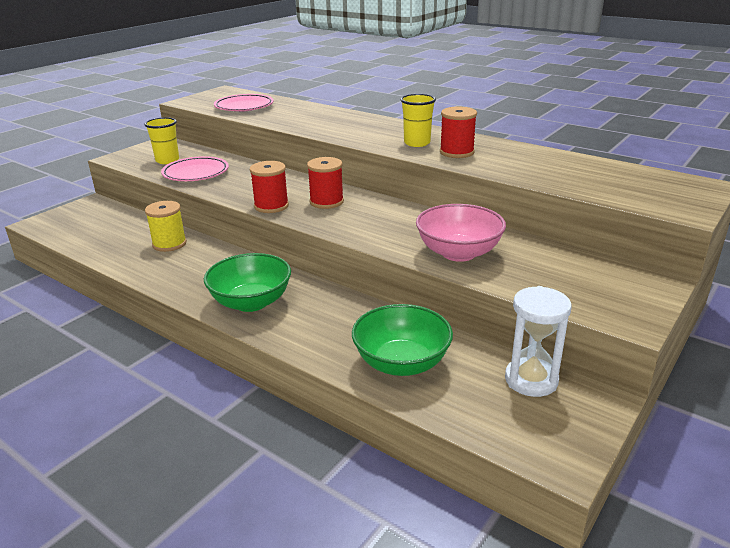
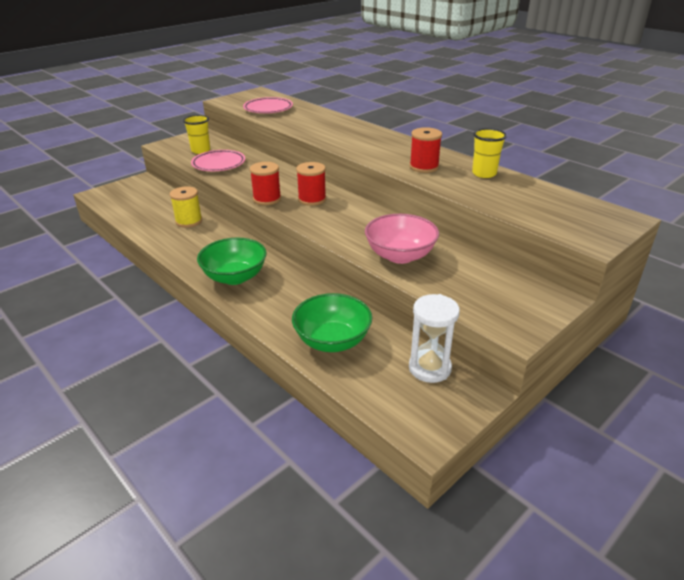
camera: 10 degrees right, 5 degrees up
(417, 143) = (394, 155): yellow cup -> yellow cup (484, 173)

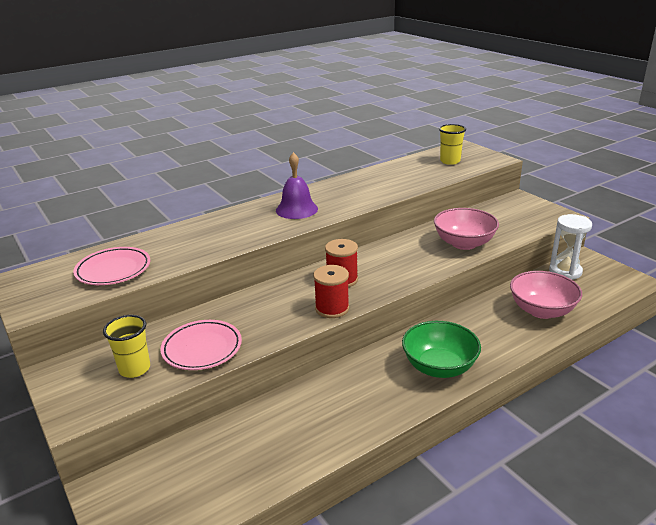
camera: 80 degrees left, 5 degrees down
(189, 221) = (290, 413): yellow spool -> none
(332, 341) = (541, 310): green bowl -> pink bowl
(378, 146) = (296, 209): none -> purple bell
(424, 167) = (358, 194): red spool -> none
(484, 173) = (380, 174): yellow cup -> yellow cup (450, 161)

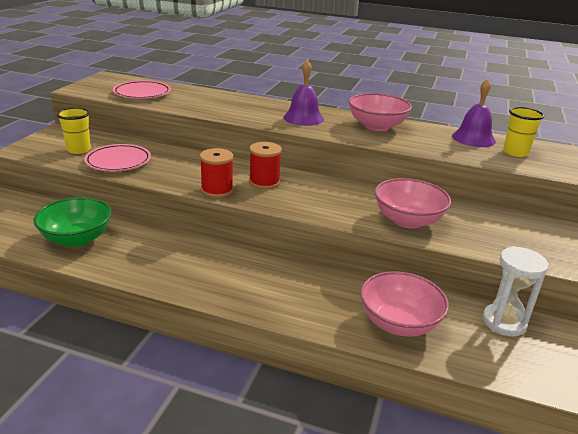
camera: 50 degrees right, 0 degrees up
(351, 187) = (376, 126): none -> pink bowl
(413, 164) = (473, 138): none -> purple bell
(439, 367) = (233, 284): green bowl -> green bowl (77, 239)

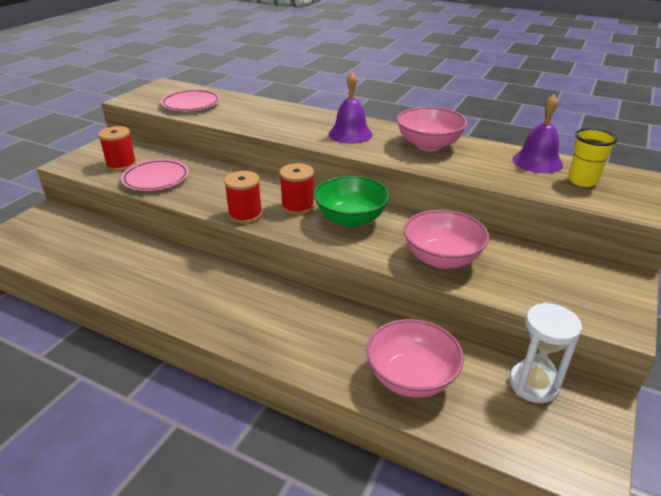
camera: 10 degrees right, 5 degrees up
(77, 239) = (105, 260): green bowl -> green bowl (351, 219)
(79, 150) = (121, 164): yellow cup -> red spool

